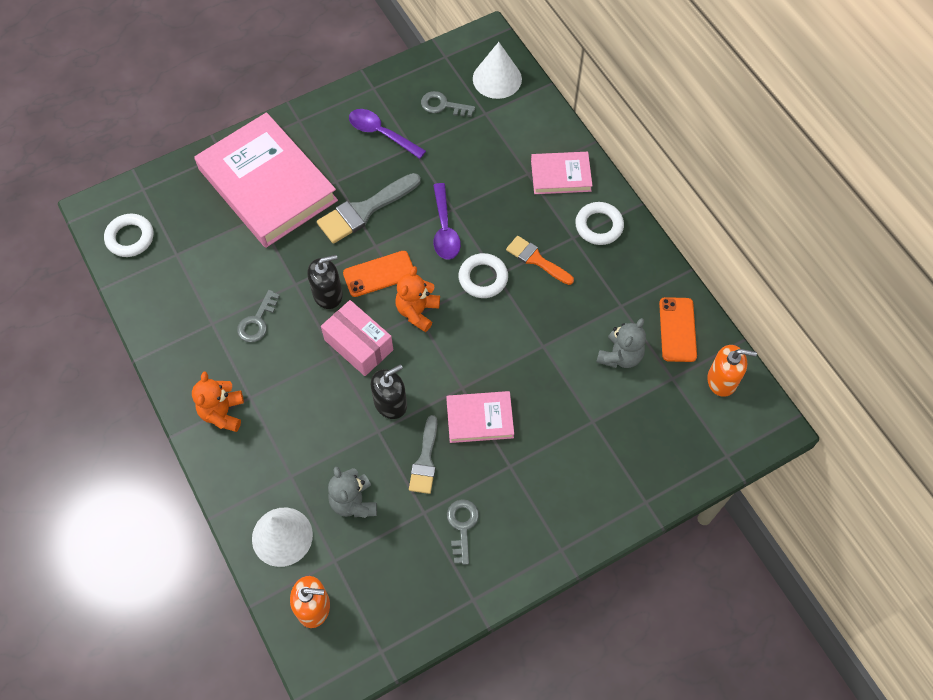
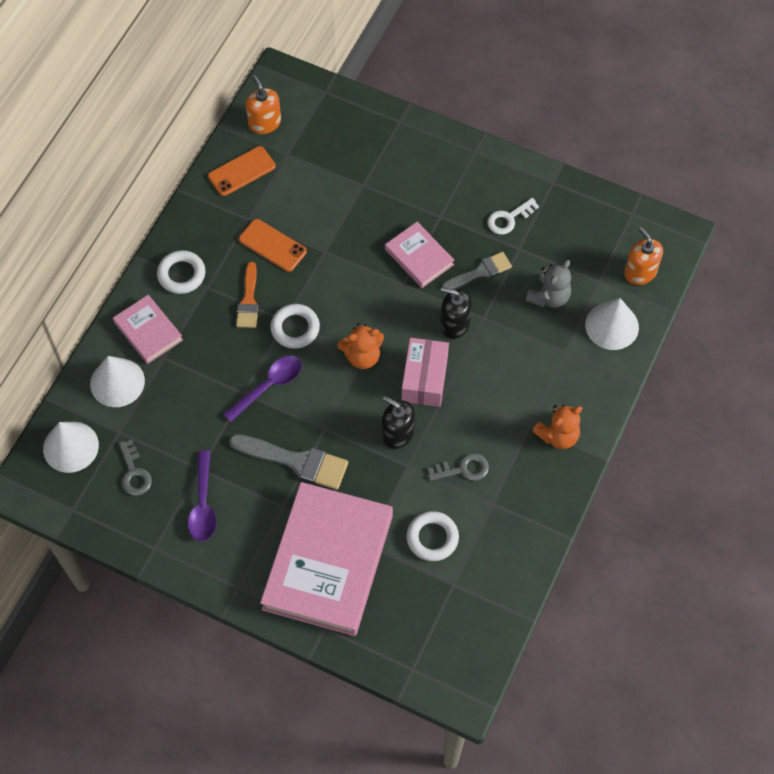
camera: 125 degrees left, 0 degrees up
(130, 238) = (468, 637): white ring -> white ring (432, 538)
(379, 274) = (349, 407): orange phone -> orange phone (272, 245)
(462, 526) = (508, 219): grey key -> white key
(529, 133) = (117, 382): none -> white cone
(620, 356) = (294, 196): grey teddy bear -> none

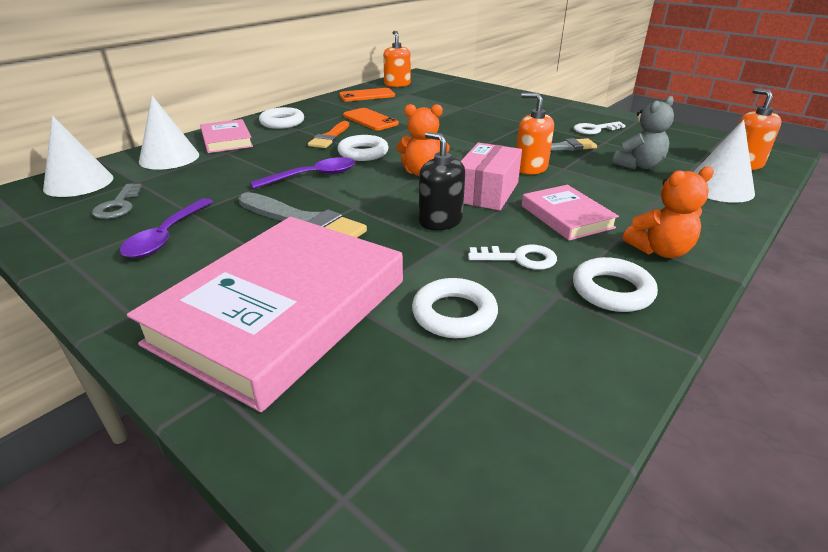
camera: 15 degrees right, 30 degrees down
(419, 257) = (502, 136): pink book -> pink book (566, 217)
(454, 324) = (530, 168): black soap dispenser -> orange soap dispenser
(463, 469) = (519, 258): grey key -> white key
(525, 490) = (612, 290): none -> white ring

